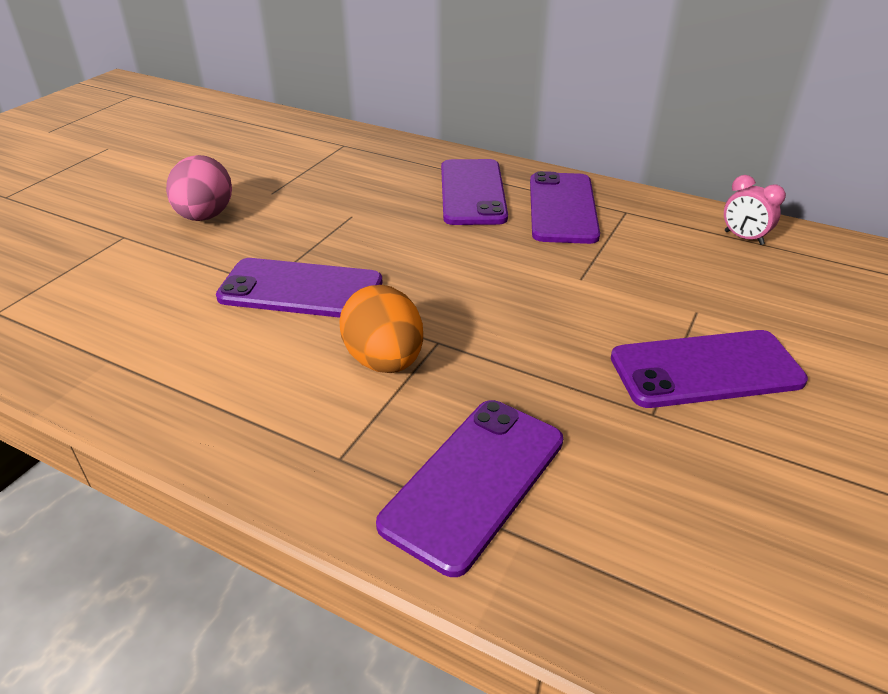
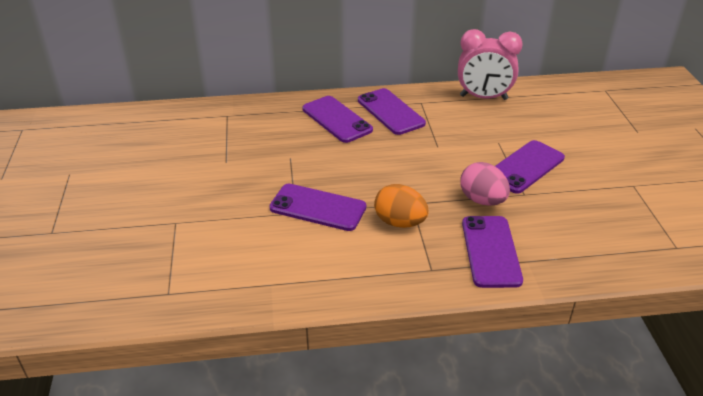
camera: 35 degrees left, 0 degrees up
(205, 216) = (208, 191): pink egg -> pink egg (482, 200)
(301, 289) = (318, 207): purple phone -> purple phone turned 45 degrees clockwise
(743, 238) = (483, 97): pink clock -> pink clock, size x2.15

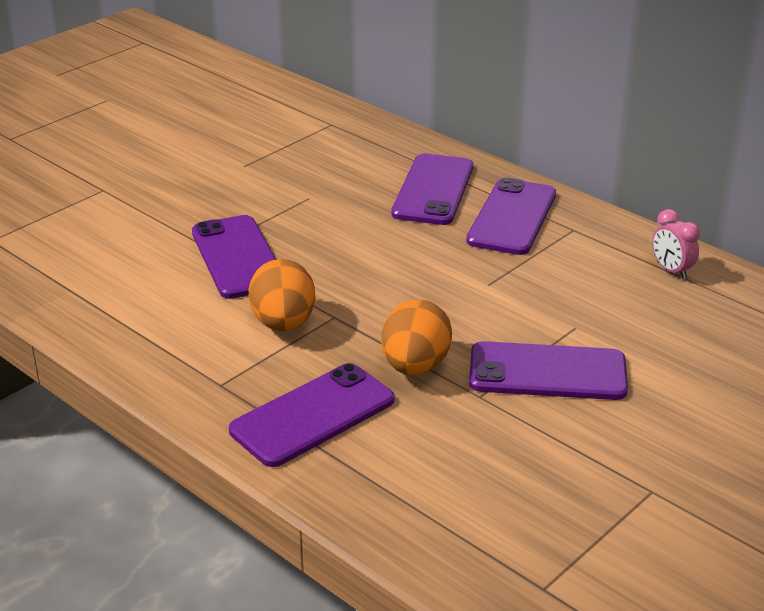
camera: 50 degrees right, 5 degrees down
(482, 200) = (415, 366): pink egg -> orange egg
(483, 97) = (671, 270): pink clock -> pink clock, size x0.46

